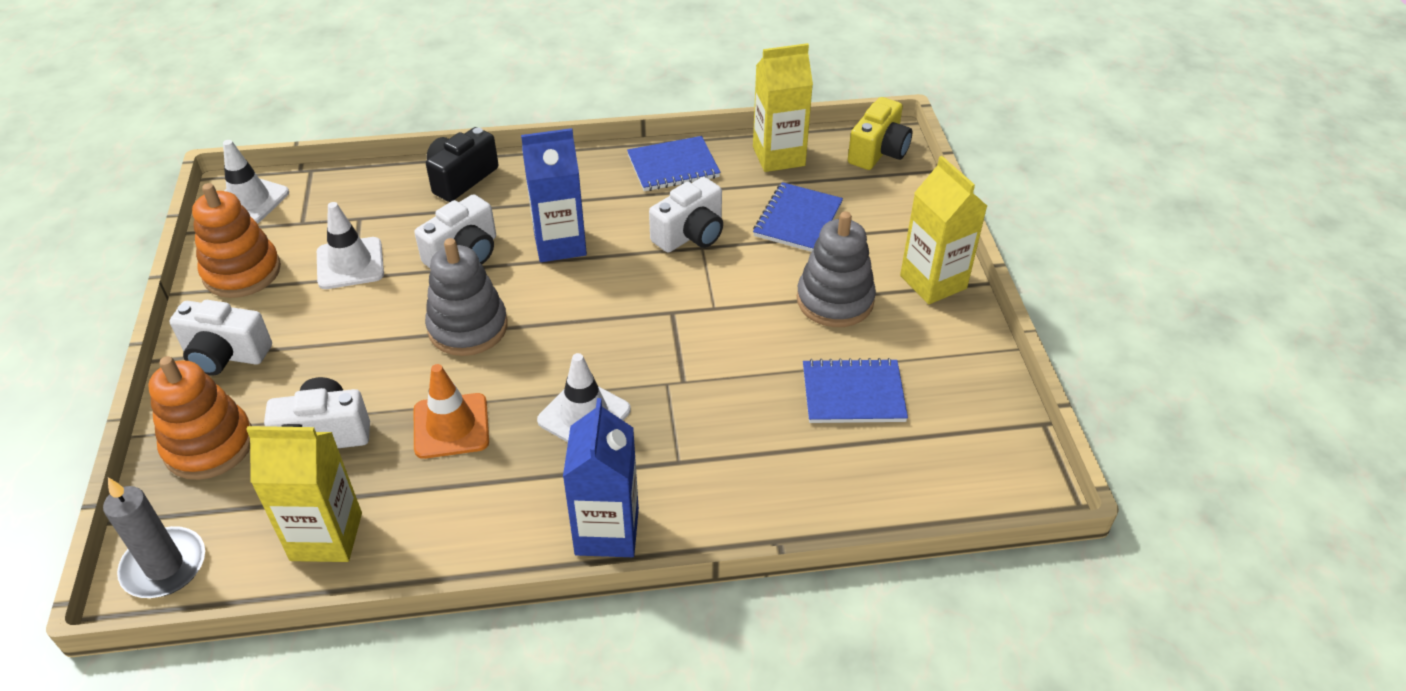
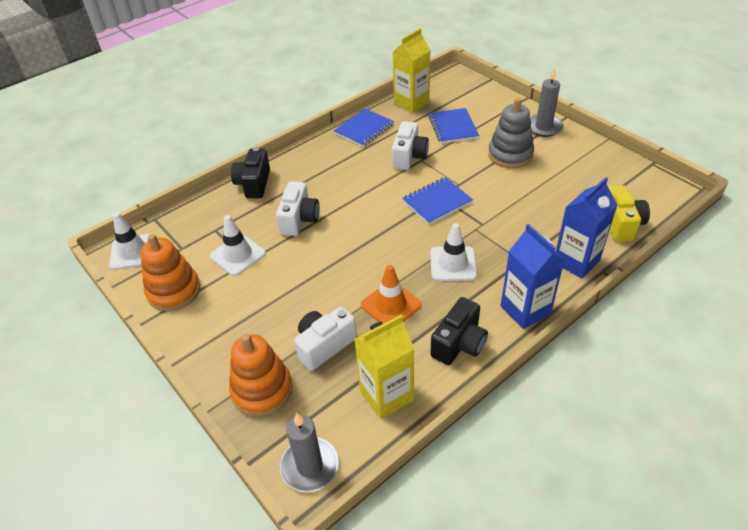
camera: 30 degrees left, 0 degrees up
(225, 355) = (215, 339): white camera -> none
(468, 327) = (344, 254): grey stacking toy -> none
(476, 525) = (459, 344): none -> black camera
(560, 244) = (347, 191): blue carton -> blue carton (576, 261)
(853, 393) = (563, 190): blue notebook -> blue notebook (437, 202)
(878, 152) = (456, 82): yellow camera -> yellow camera (621, 224)
(933, 282) = (543, 127): yellow carton -> grey candle

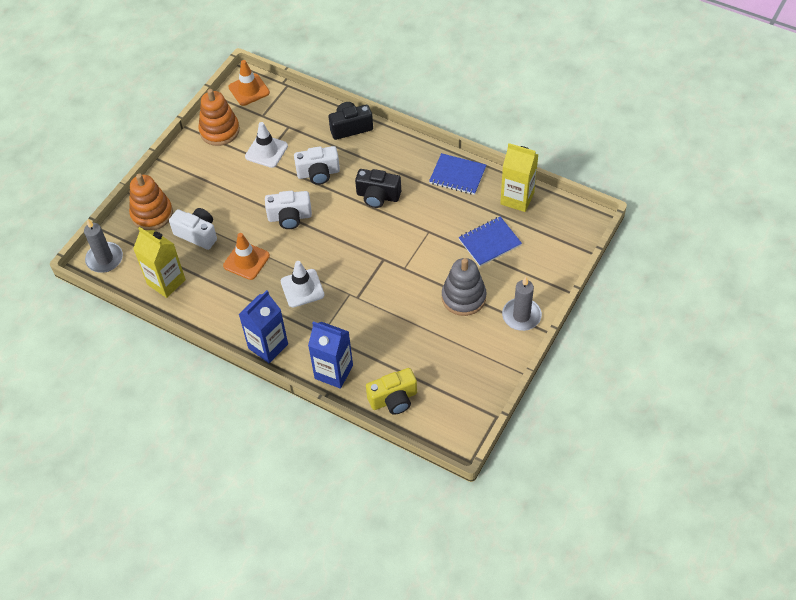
camera: 70 degrees right, 10 degrees up
(133, 252) = (249, 90): white traffic cone -> orange traffic cone
(409, 156) = (429, 221): white camera -> white camera (290, 217)
(437, 202) = (374, 258): blue notebook -> none
(459, 344) = (222, 312): black camera -> black camera (378, 196)

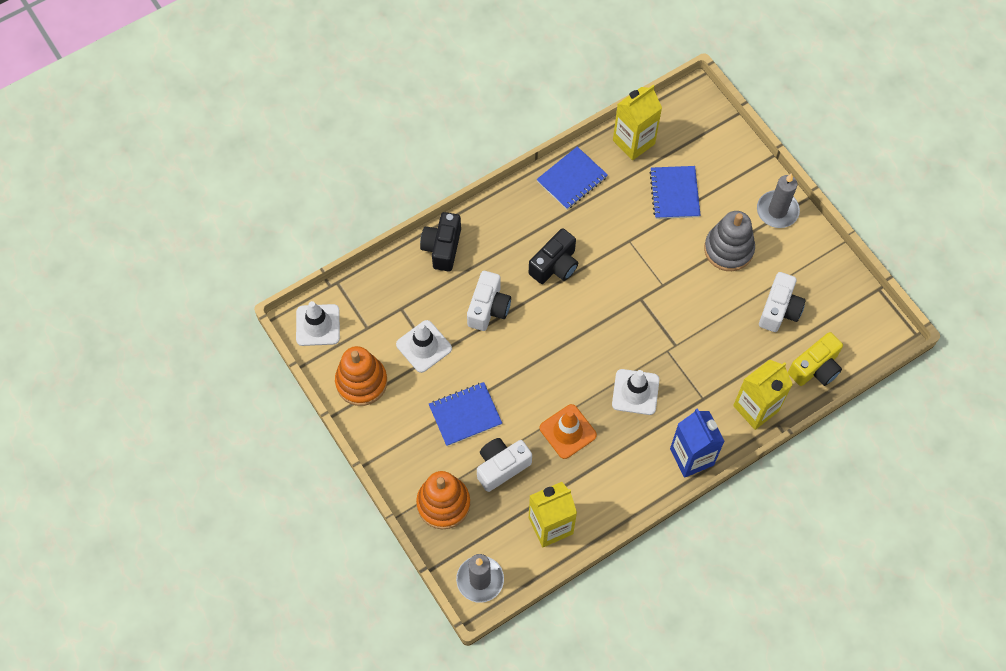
camera: 65 degrees left, 10 degrees up
(226, 196) = (465, 415): none -> blue notebook
(249, 90) = (318, 325): orange traffic cone -> white traffic cone
(290, 217) = (533, 363): white camera -> white camera (779, 310)
(333, 372) = (756, 408): blue carton -> yellow carton
(393, 399) = (815, 368): yellow camera -> yellow camera turned 45 degrees clockwise

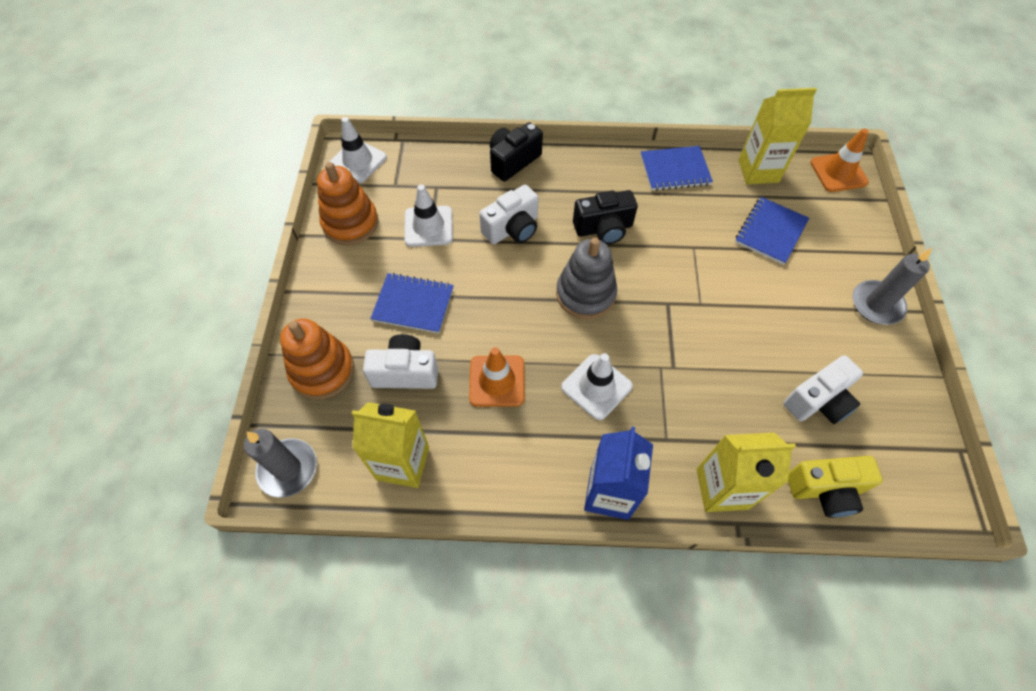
camera: 35 degrees right, 5 degrees down
(692, 108) = (838, 172): none -> orange traffic cone
(728, 249) = (796, 310): grey stacking toy -> grey stacking toy (585, 294)

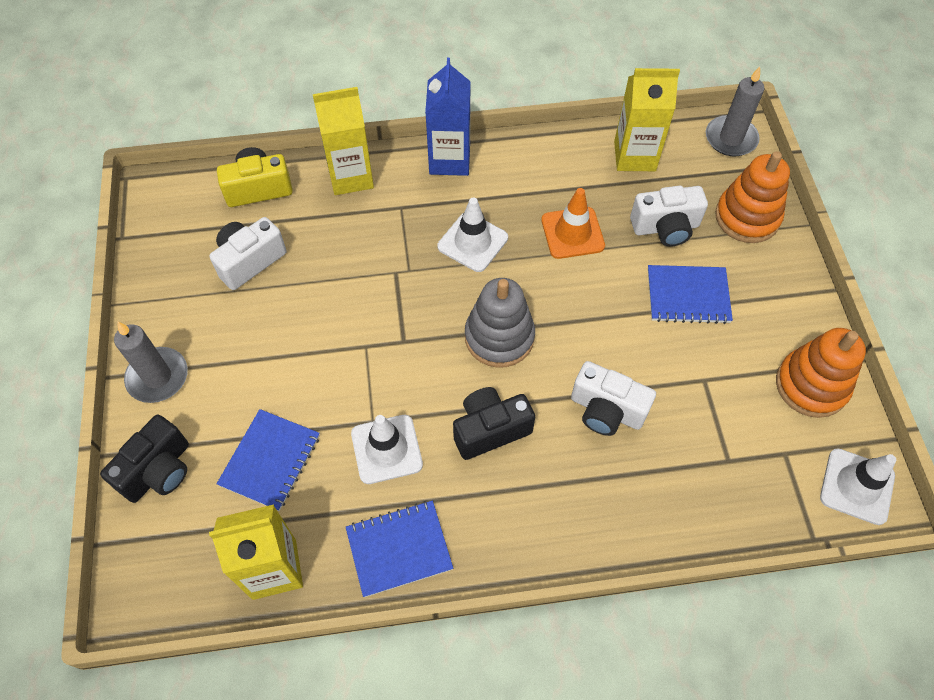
camera: 170 degrees right, 0 degrees up
(428, 226) = (713, 396): white traffic cone -> white traffic cone (386, 449)
(512, 229) = (606, 410): white camera -> white camera turned 105 degrees counterclockwise
(513, 161) = (638, 525): black camera -> black camera (158, 470)
(838, 172) = (152, 587): orange traffic cone -> none

